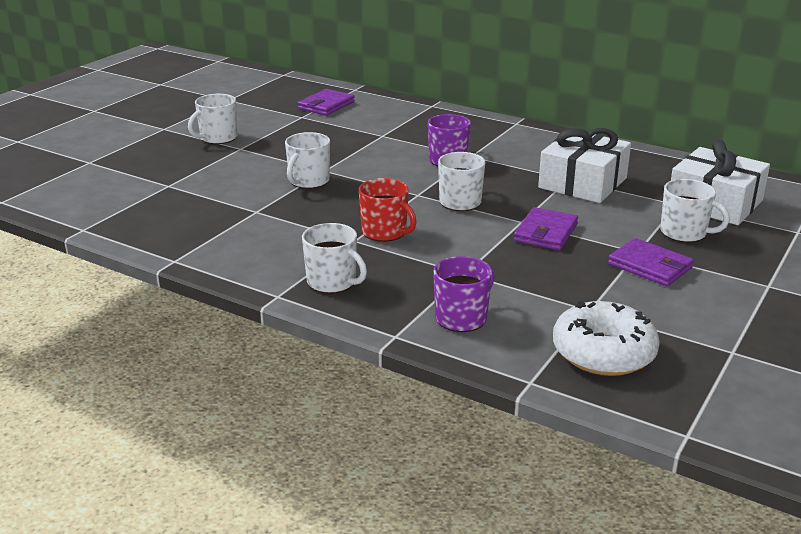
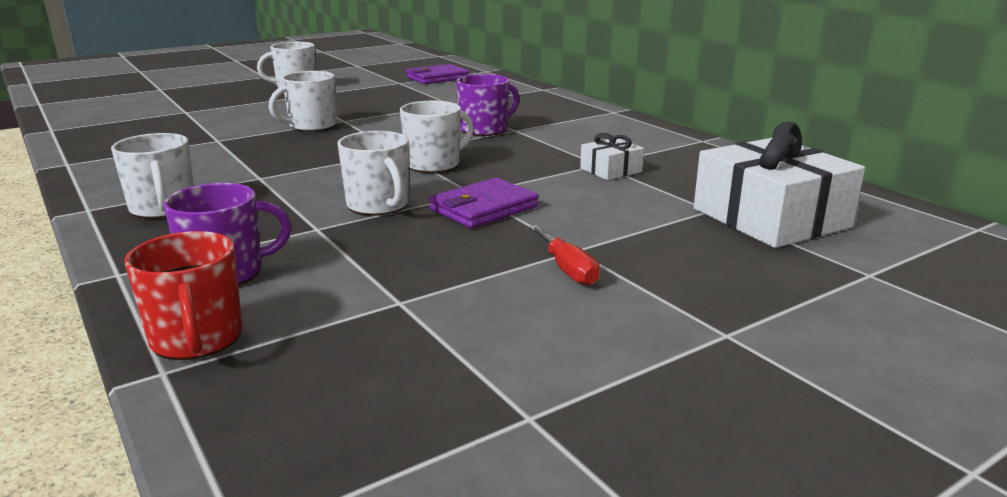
camera: 25 degrees right, 5 degrees down
(385, 232) = (303, 176): red mug -> red mug (197, 339)
(583, 183) = (611, 170): white gift -> white gift, size x0.48
(603, 353) = (325, 362): white donut -> none
(650, 266) = (567, 269): purple wallet -> red screwdriver
(684, 233) = (676, 242): white mug -> white mug (378, 205)

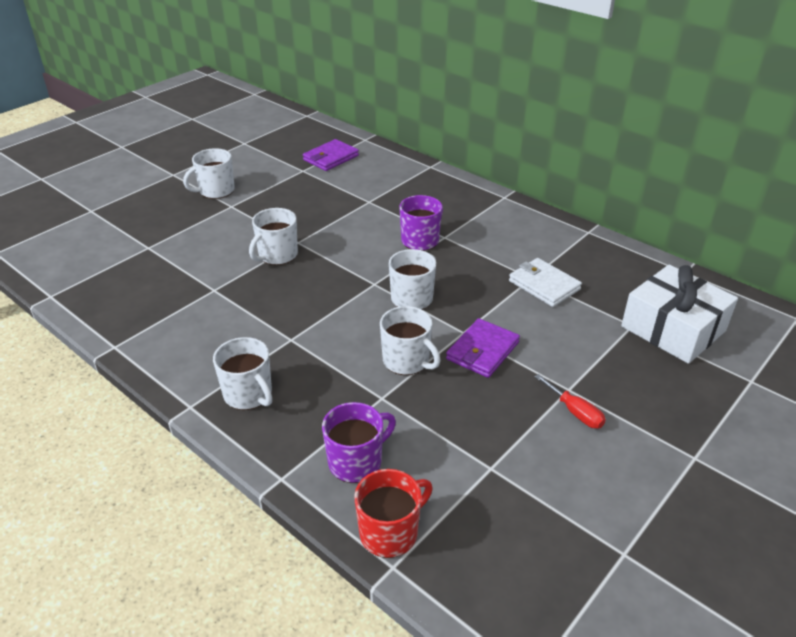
camera: 15 degrees left, 15 degrees up
(197, 339) = (390, 532): red mug -> red mug turned 90 degrees counterclockwise
(611, 170) = (544, 285): white gift -> white wallet

